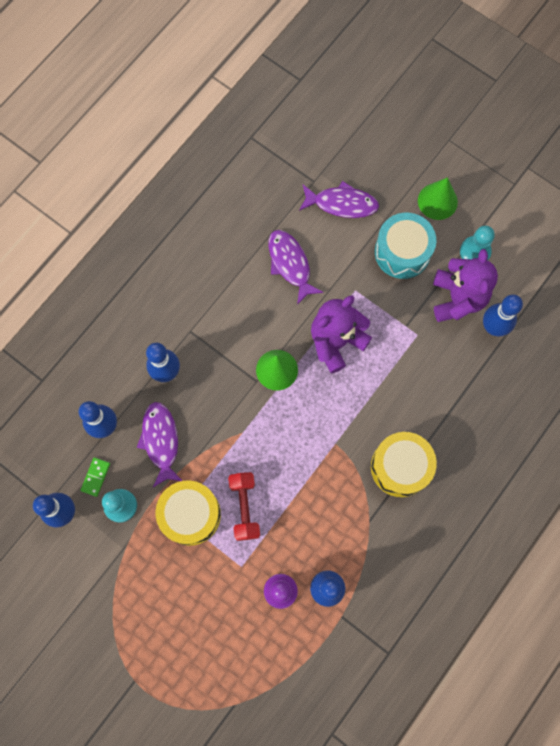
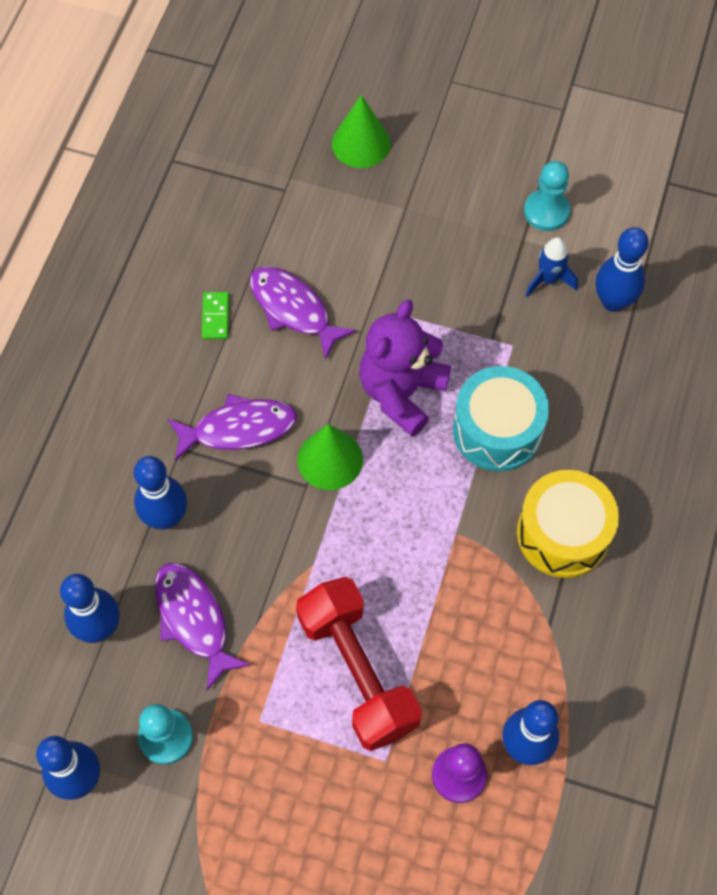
camera: 20 degrees left, 10 degrees down
(96, 477) = (112, 708): green domino -> green domino (215, 317)
(190, 514) = (279, 712): yellow drum -> none
(244, 507) = (357, 672): red dumbbell -> red dumbbell, size x1.56
(342, 204) = (336, 207): purple fish -> purple fish (238, 429)
(402, 252) = (446, 244): turquoise drum -> turquoise drum (497, 430)
(437, 201) = (468, 163): green cone -> green cone (361, 143)
(457, 298) = (548, 280): purple teddy bear -> blue rocket

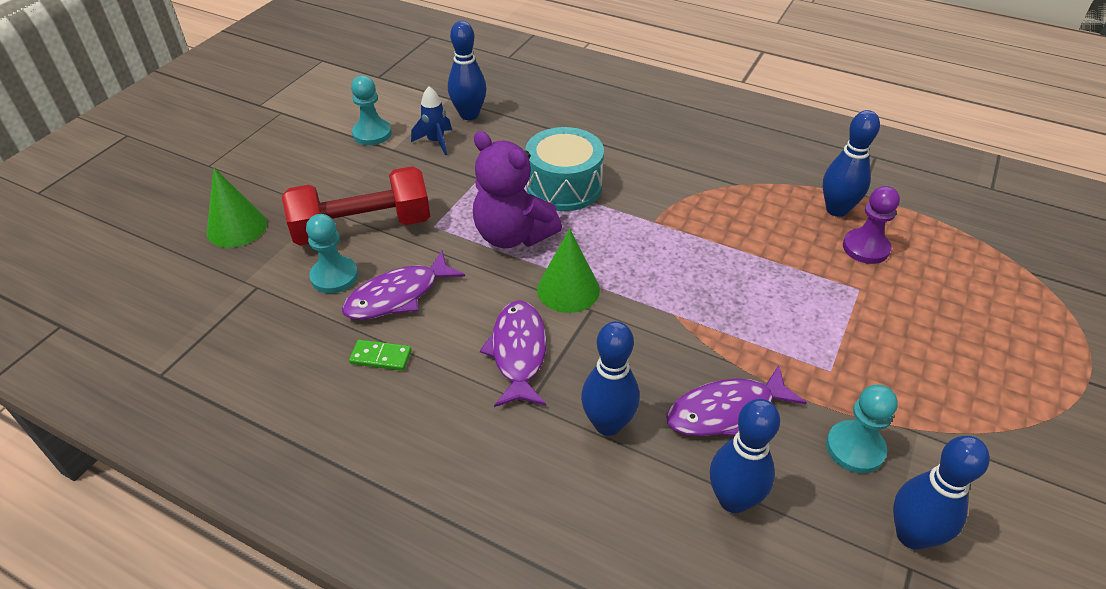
camera: 80 degrees left, 20 degrees down
(309, 248) = (334, 276): none -> turquoise pawn
(357, 672) = (779, 296): red dumbbell -> red dumbbell (363, 228)
(563, 533) = (661, 166): yellow drum -> none

